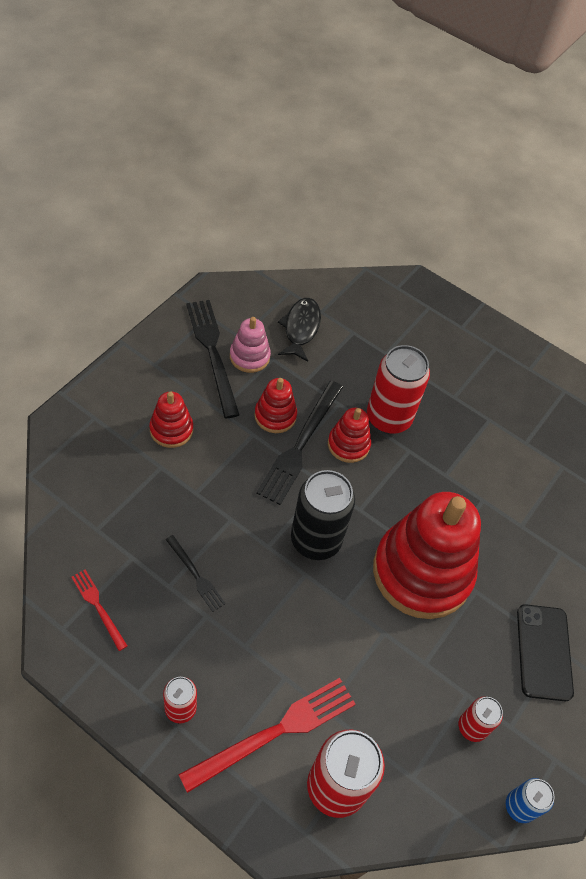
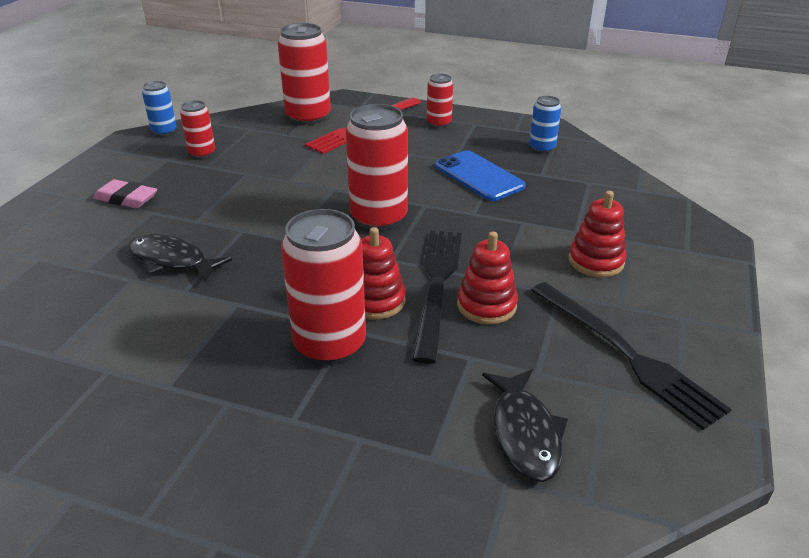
camera: 170 degrees right, 20 degrees down
(98, 607) = (542, 148): red fork -> blue can
(196, 575) = (478, 176): black fork -> blue phone
(249, 356) = (571, 365): pink stacking toy -> none
(315, 540) = (379, 218): black can -> red can
(422, 572) = (257, 221): red stacking toy -> none
(494, 539) = (172, 260): none -> black fish
(543, 652) = (126, 199): black phone -> pink eraser

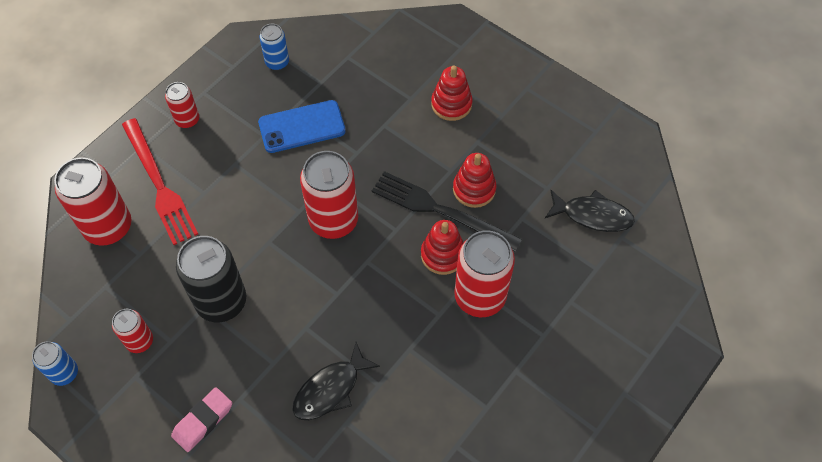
camera: 70 degrees left, 25 degrees up
(255, 180) = (221, 301): none -> black can
(626, 354) = (547, 135): black fork -> none

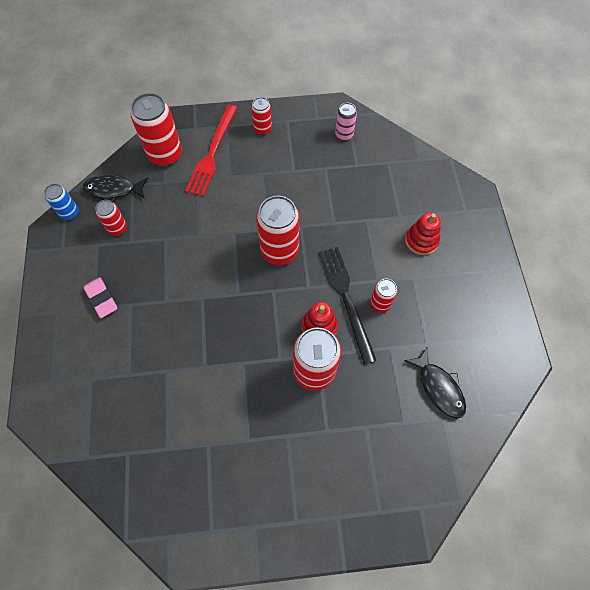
camera: 45 degrees right, 5 degrees up
(203, 421) = (101, 299): pink eraser -> pink eraser turned 60 degrees clockwise
(221, 301) = (176, 243): black can -> none
(277, 62) = (344, 134): blue can -> pink can
(302, 127) = (319, 182): blue phone -> none
(330, 389) = (178, 344): black fish -> black fish (113, 190)
(474, 189) = (380, 304): red stacking toy -> red can

